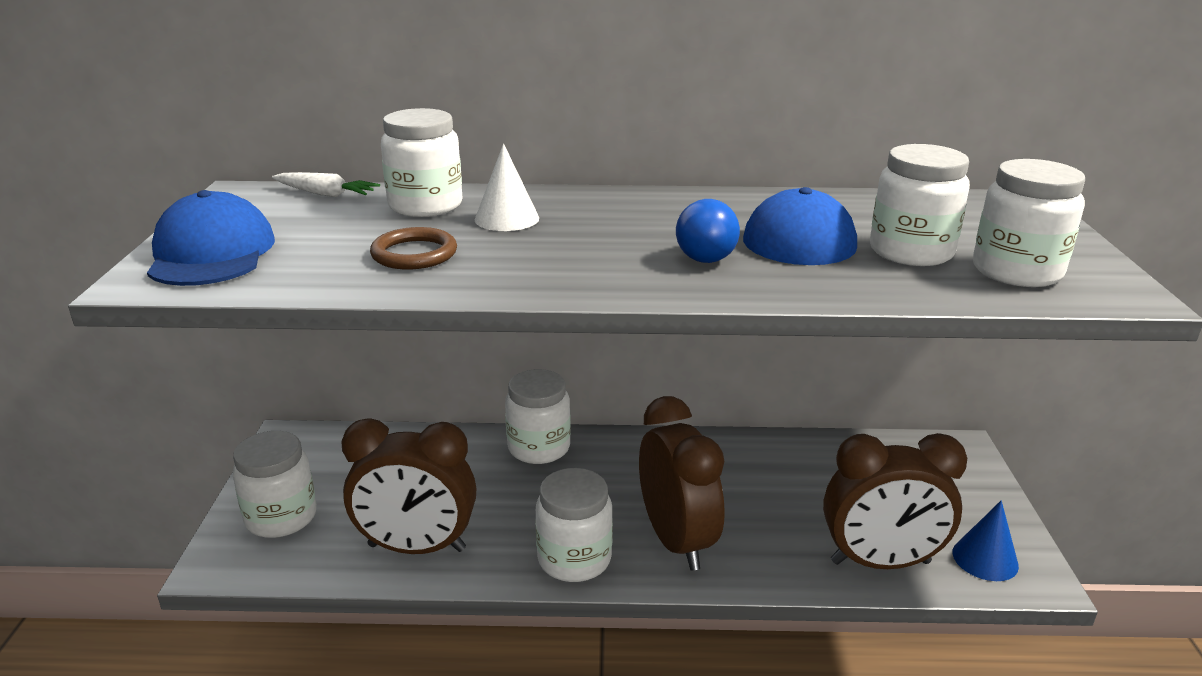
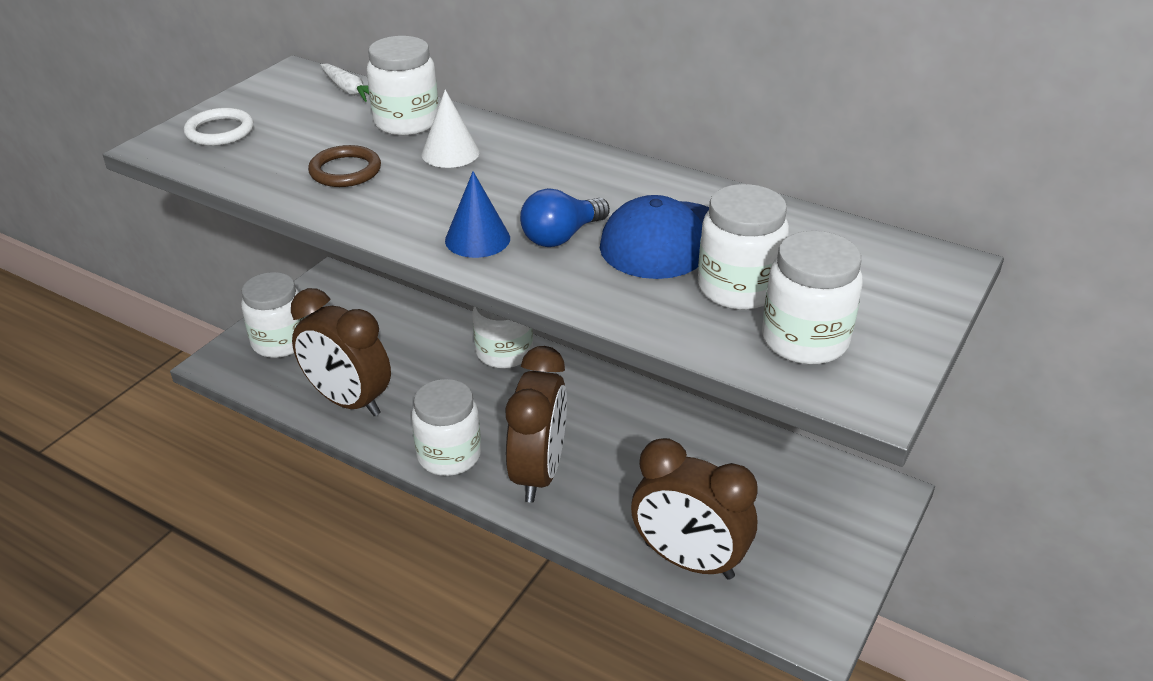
camera: 30 degrees right, 10 degrees up
(212, 253) = (220, 131): blue cap -> white ring
(985, 559) = (787, 598): blue cone -> blue cone (477, 239)

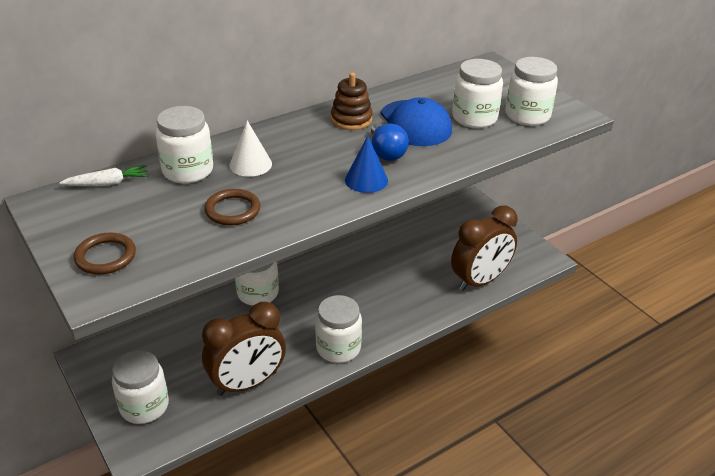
camera: 65 degrees left, 0 degrees up
(220, 131) = (105, 256): white ring -> brown ring
(538, 473) = (380, 314): brown clock -> none
(624, 188) = (351, 119): none -> brown stacking toy

